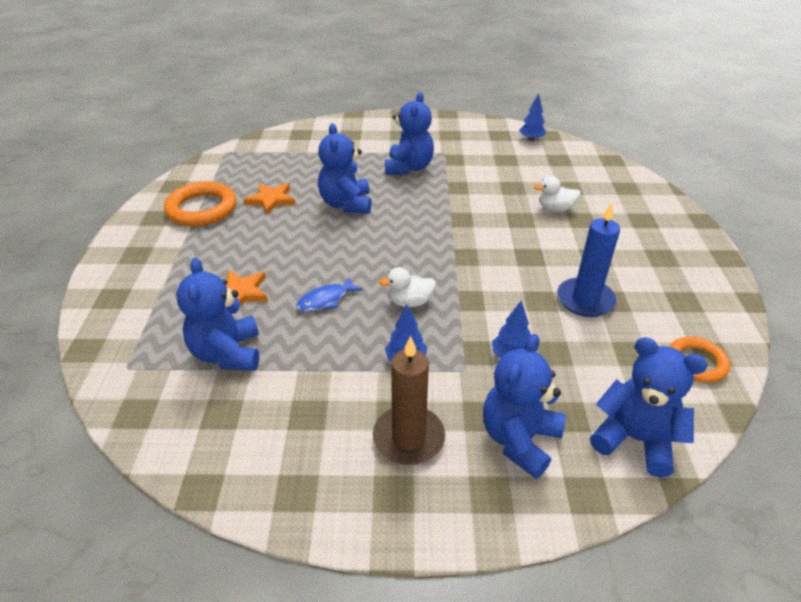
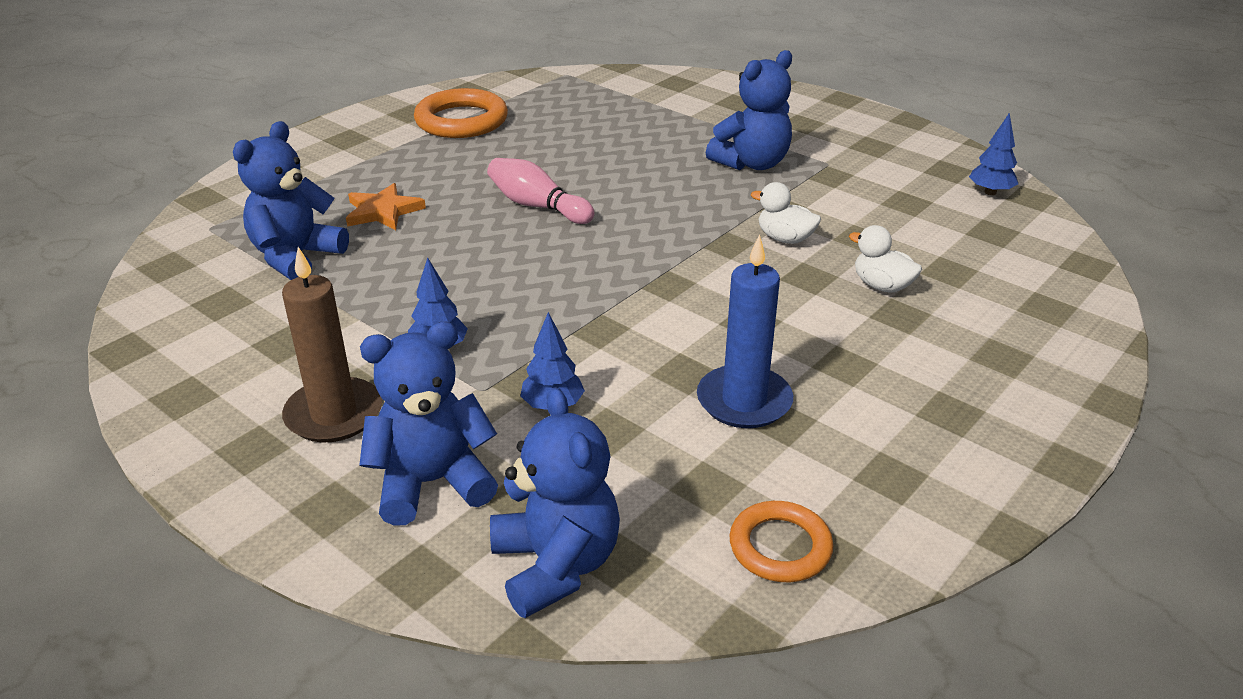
camera: 40 degrees right, 5 degrees down
(271, 200) = (541, 138): orange star -> none
(326, 300) = (449, 255): blue fish -> none
(332, 244) = (537, 206): none -> pink bowling pin
(346, 204) = (614, 173): blue teddy bear -> none
(409, 302) = (529, 298): white duck -> white duck (785, 238)

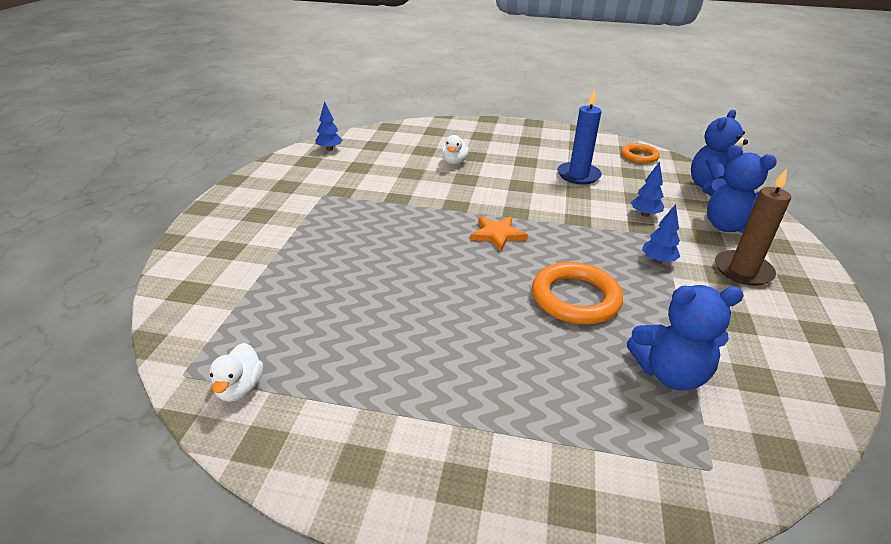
camera: 120 degrees left, 0 degrees up
(383, 211) = (564, 362): orange star -> orange star (497, 235)
(461, 121) = (356, 402): orange ring -> orange ring (575, 298)
(537, 206) = (479, 285): pink bowling pin -> none
(752, 163) = (342, 219): blue teddy bear -> none
(785, 238) = (433, 191): white duck -> white duck (240, 388)

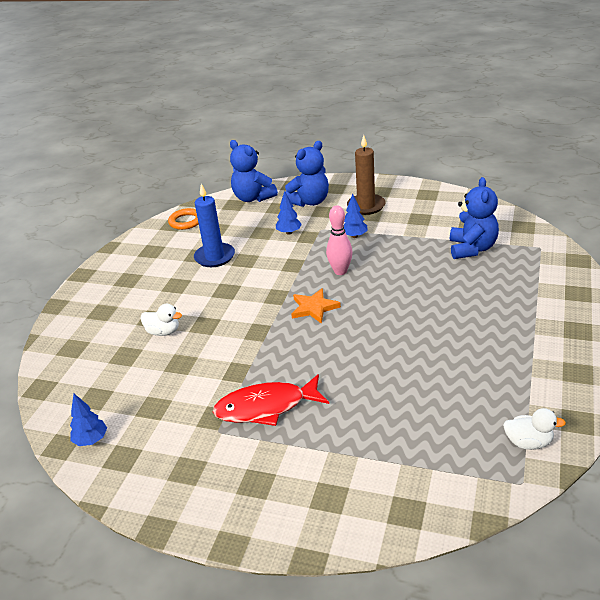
camera: 80 degrees left, 0 degrees up
(346, 214) = (266, 407): none -> red fish
(572, 251) = (340, 271): none -> pink bowling pin
(575, 298) = (401, 275): orange ring -> none

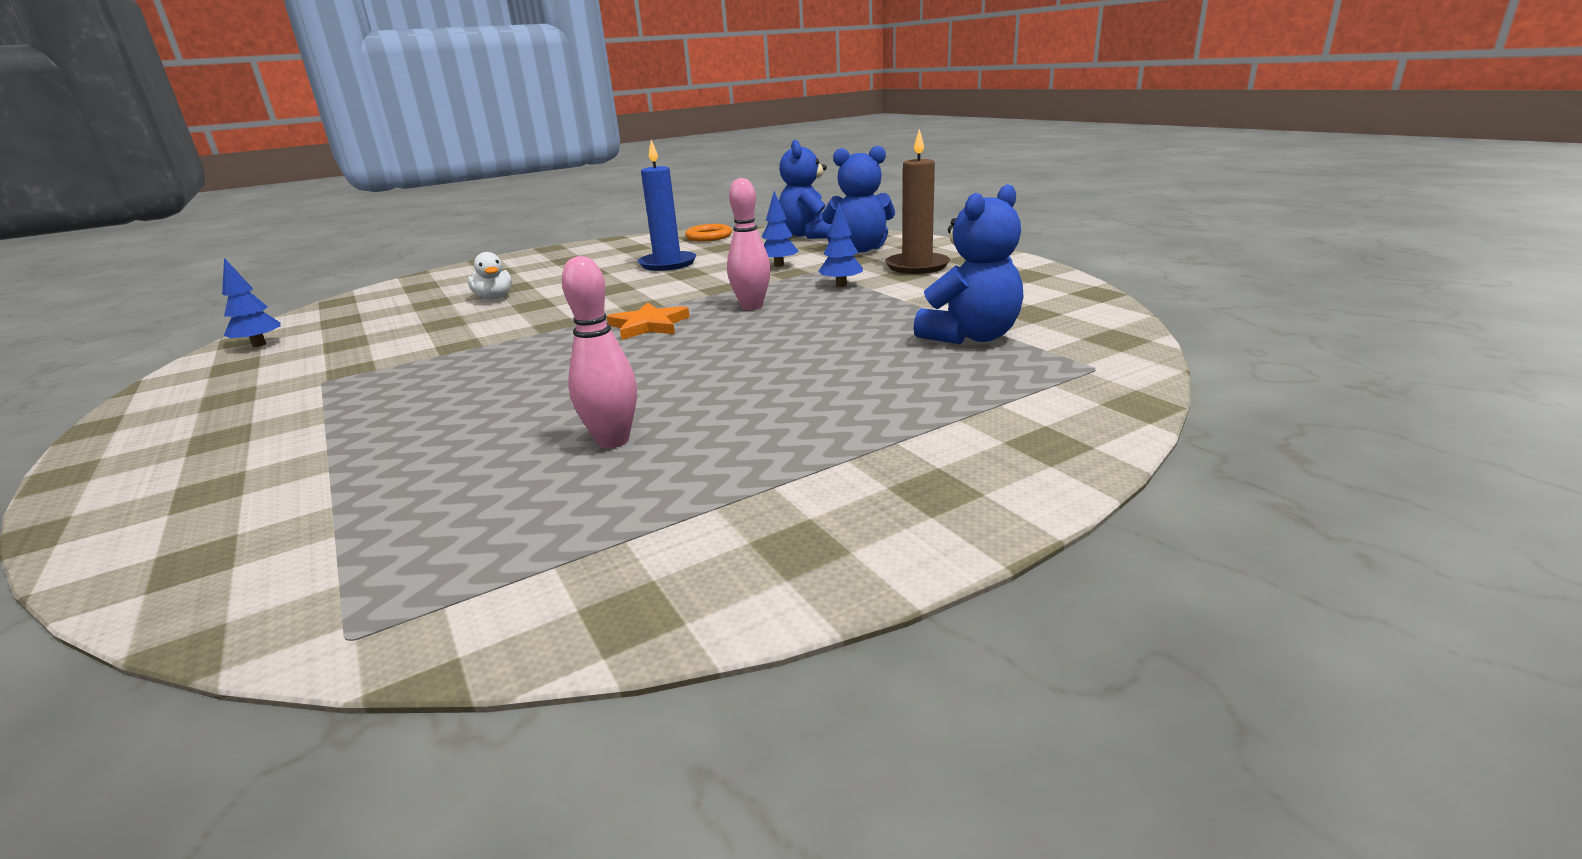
camera: 40 degrees right, 10 degrees down
(266, 407) = (398, 382): red fish -> none
(442, 373) = (613, 441): none -> pink bowling pin
(528, 442) = (494, 590): white duck -> none

